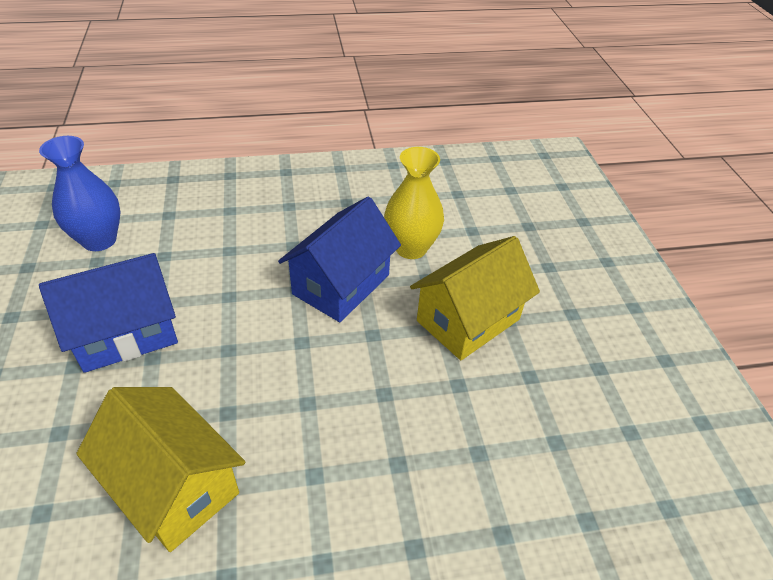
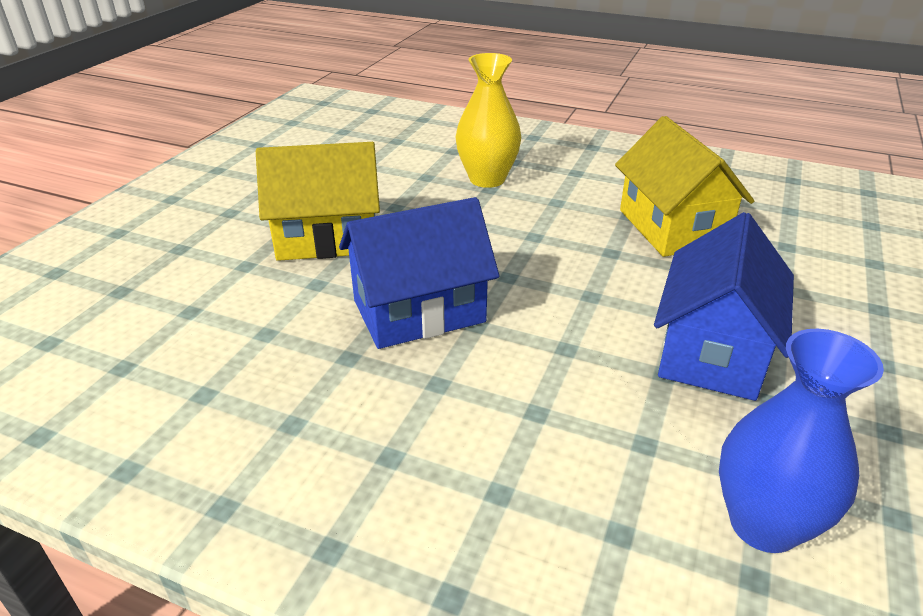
camera: 145 degrees left, 10 degrees down
(126, 333) = (712, 351): blue house -> blue house turned 75 degrees counterclockwise
(411, 248) = (291, 319): yellow vase -> yellow vase (487, 179)

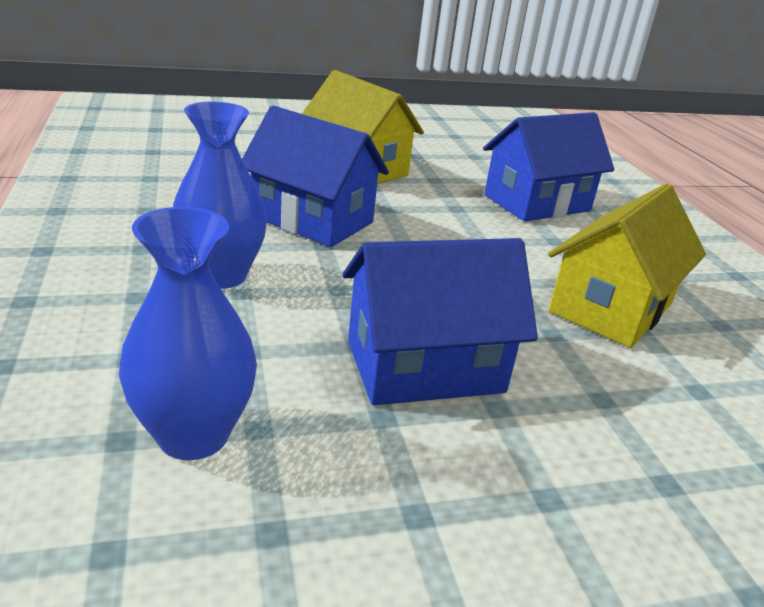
camera: 50 degrees right, 5 degrees down
(487, 179) = (537, 203): yellow vase -> blue house
(495, 415) = (221, 276): none -> blue vase

